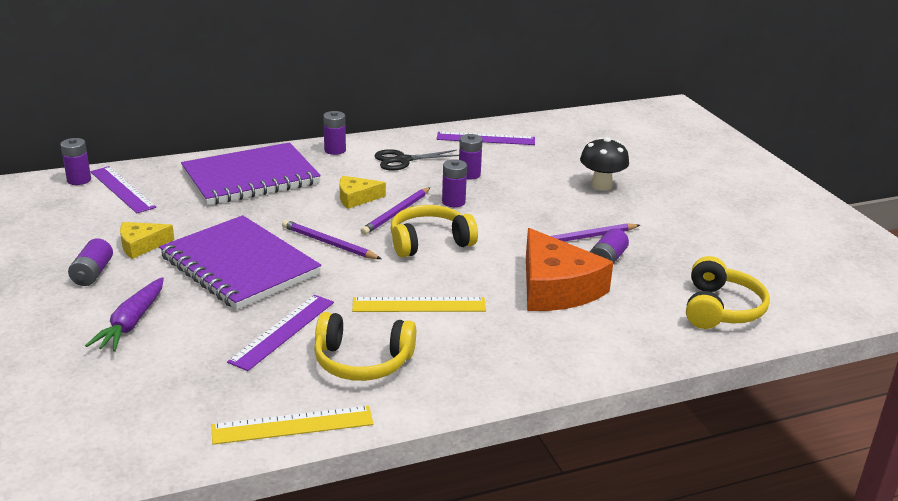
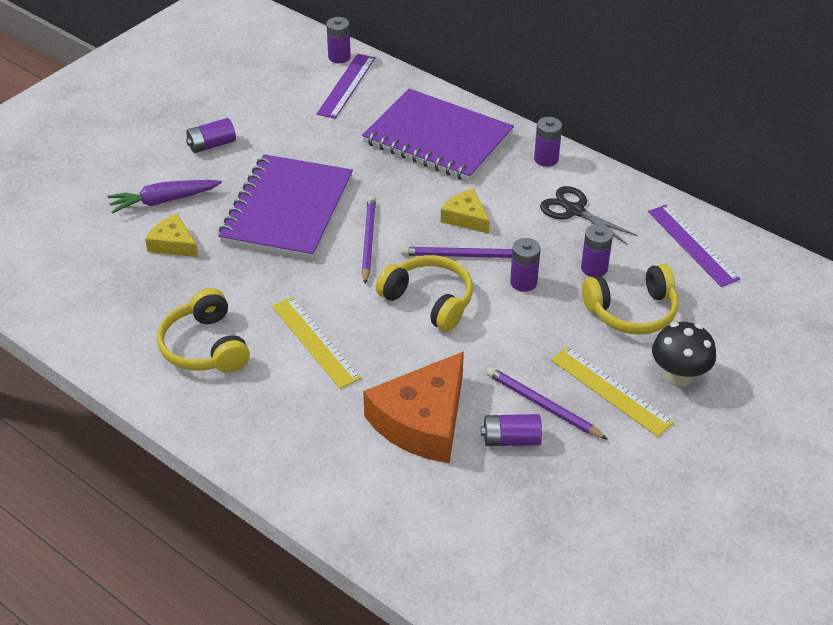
camera: 60 degrees right, 15 degrees up
(141, 245) = (271, 144): yellow cheese -> yellow cheese (173, 244)
(283, 331) = (213, 282): purple ruler -> none
(293, 425) = (98, 348): yellow ruler -> yellow ruler (610, 391)
(720, 309) = (490, 563): yellow headphones -> yellow headphones (632, 311)

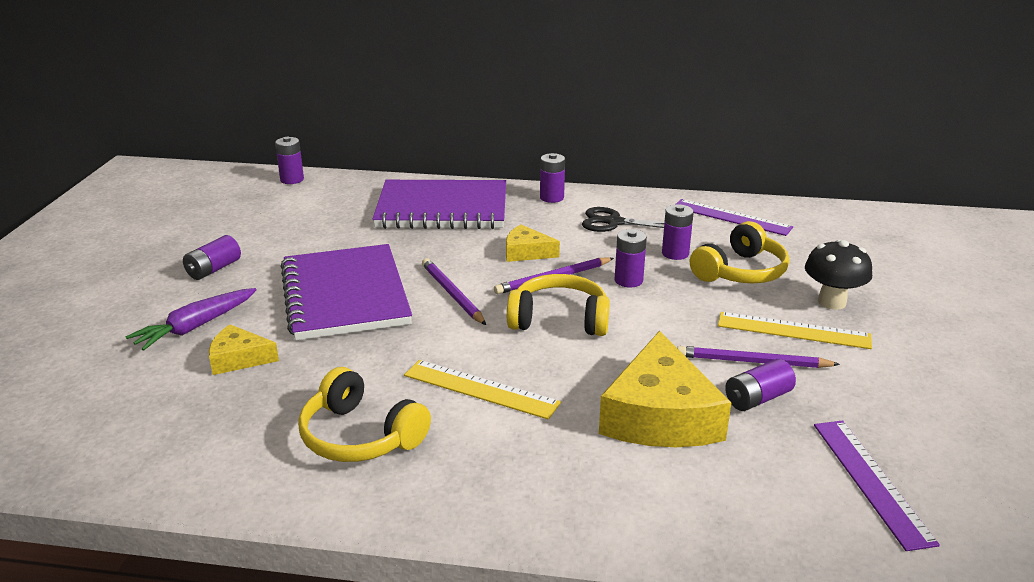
camera: 30 degrees left, 15 degrees down
(346, 85) = (318, 196): purple ruler -> purple ruler (870, 481)
(422, 421) = (660, 415): orange cheese -> yellow cheese

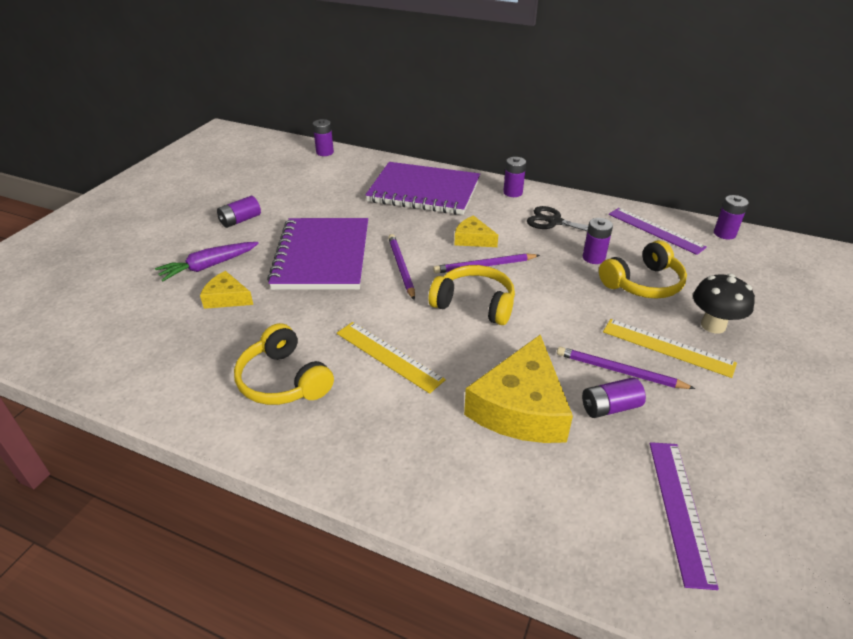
camera: 15 degrees right, 10 degrees up
(628, 280) = (545, 277): purple battery -> purple battery (724, 233)

